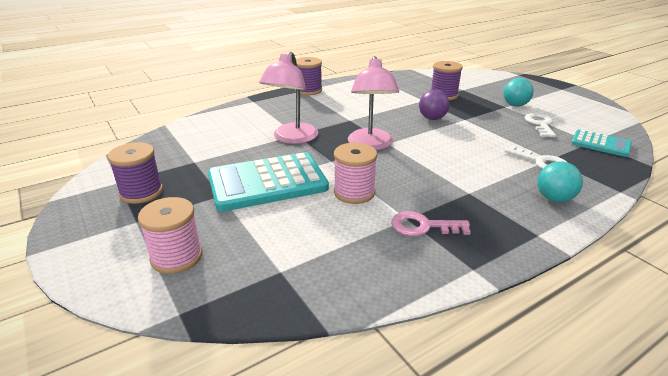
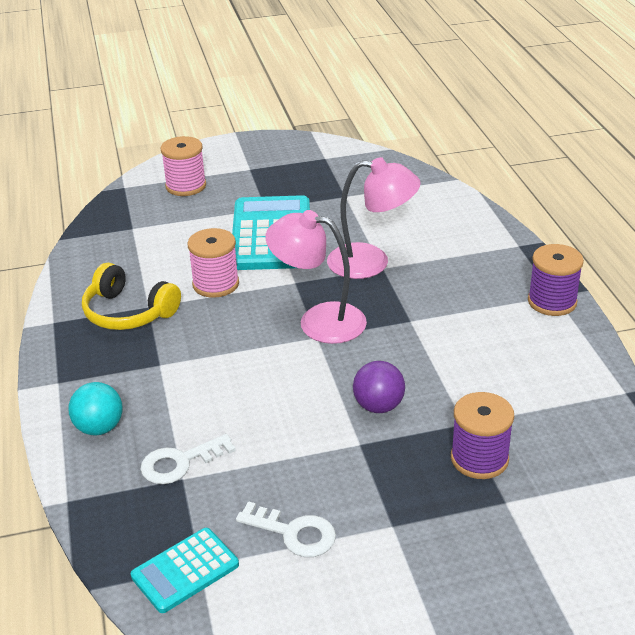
camera: 110 degrees right, 5 degrees up
(141, 192) = (297, 169): purple spool -> none
(292, 138) = (371, 262): pink lamp -> pink lamp turned 150 degrees clockwise
(423, 226) = (128, 312): pink key -> yellow headphones
(515, 105) = (392, 544): turquoise ball -> none

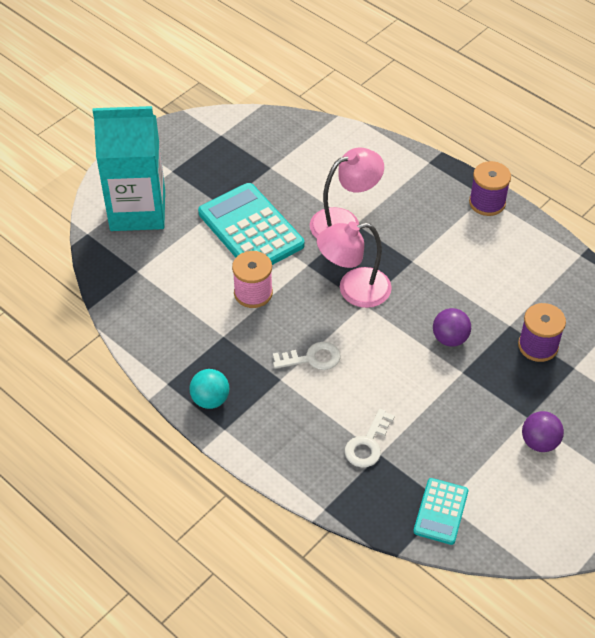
camera: 35 degrees left, 15 degrees up
(99, 428) = (290, 448): turquoise ball -> turquoise ball (210, 399)
(128, 312) = (214, 348): yellow headphones -> none
(186, 186) = (138, 210): pink spool -> turquoise carton
(294, 533) = (478, 452): white key -> white key (312, 358)
(380, 559) = (539, 442): none -> purple ball

